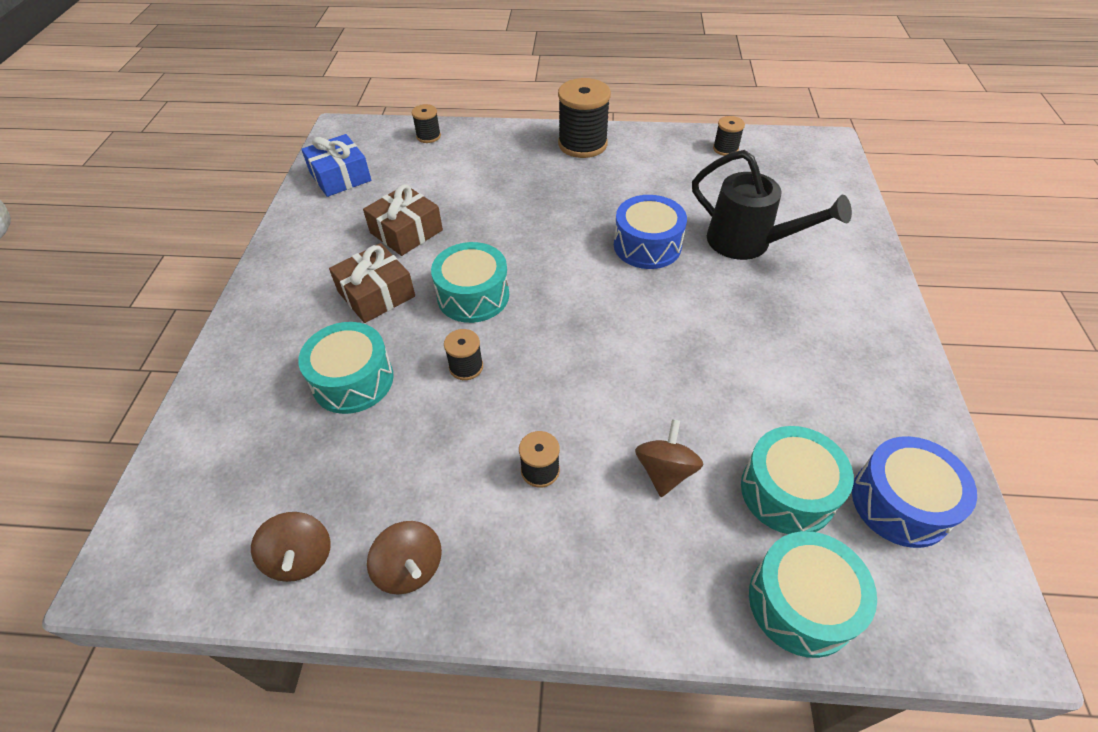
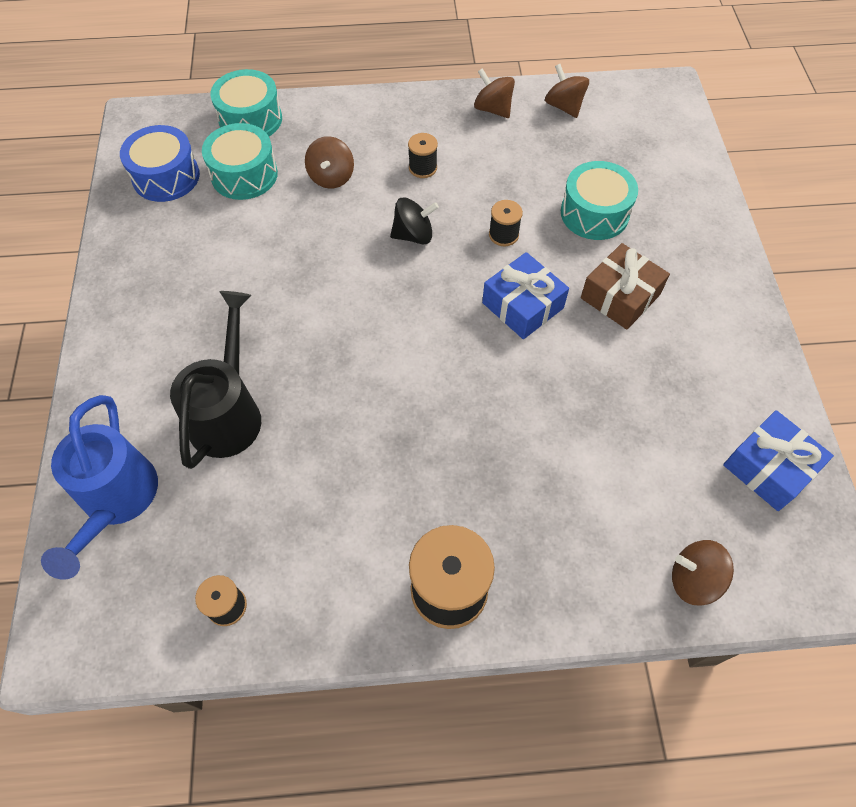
camera: 170 degrees right, 10 degrees up
(406, 231) = (631, 381): brown gift -> none
(428, 136) = (693, 579): black spool -> brown spinning top
(473, 296) = (522, 305): turquoise drum -> blue gift
(567, 378) = (413, 235): none -> black spinning top
(647, 245) = (346, 394): blue drum -> none
(748, 243) = (228, 412): black watering can -> black watering can turned 75 degrees clockwise
(821, 200) = (117, 500): none -> blue watering can

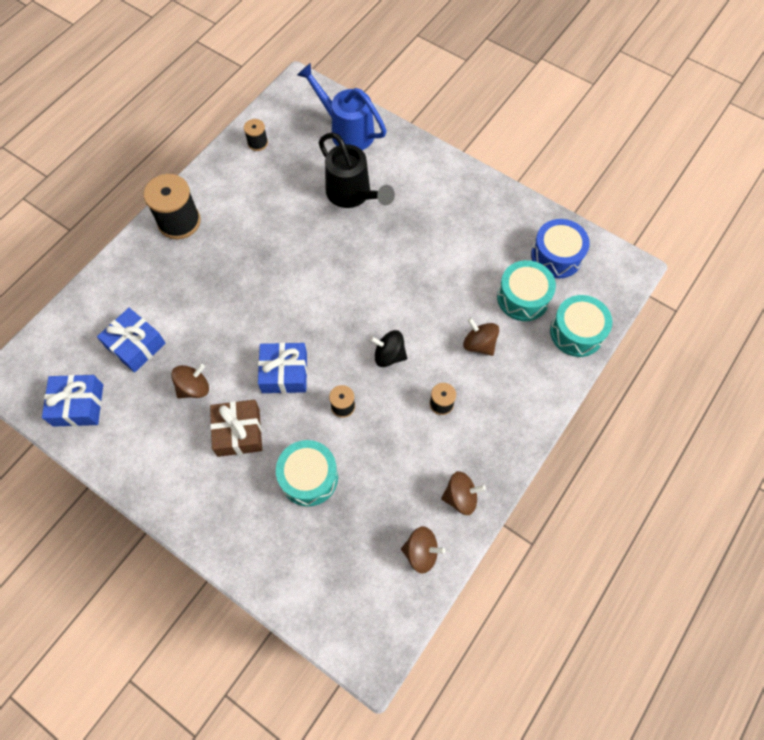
camera: 130 degrees right, 5 degrees up
(413, 235) = (389, 355): black spinning top -> black spinning top turned 75 degrees clockwise
(649, 475) = (135, 345): none -> blue gift
(693, 579) = (77, 318): brown spinning top -> brown spinning top (194, 388)

